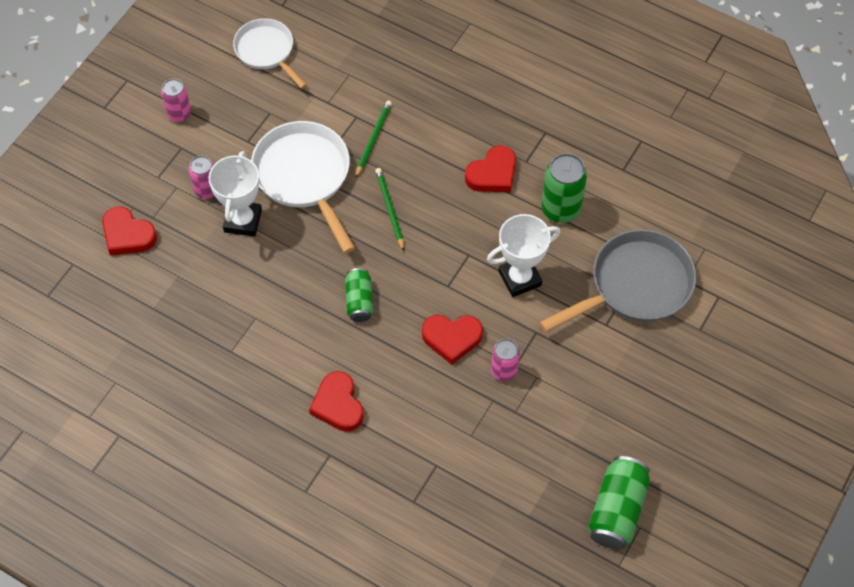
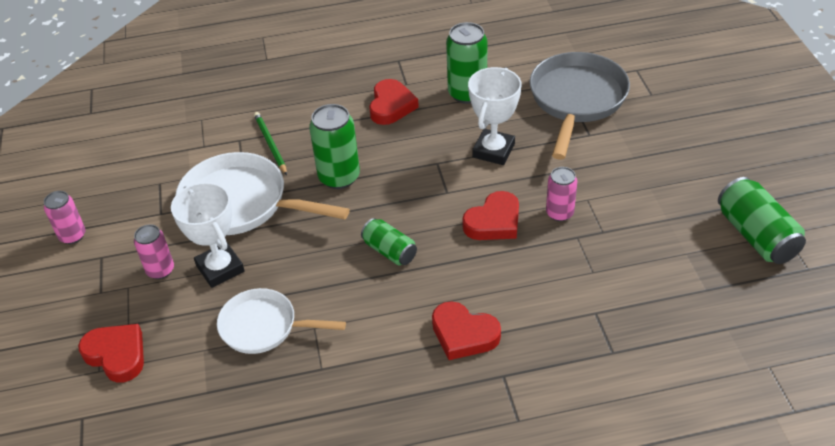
camera: 40 degrees left, 15 degrees down
(127, 235) = (117, 355): red heart -> red heart turned 135 degrees counterclockwise
(267, 51) = (110, 147): white pan -> white pan (264, 327)
(390, 209) = (339, 177): green pencil -> green can

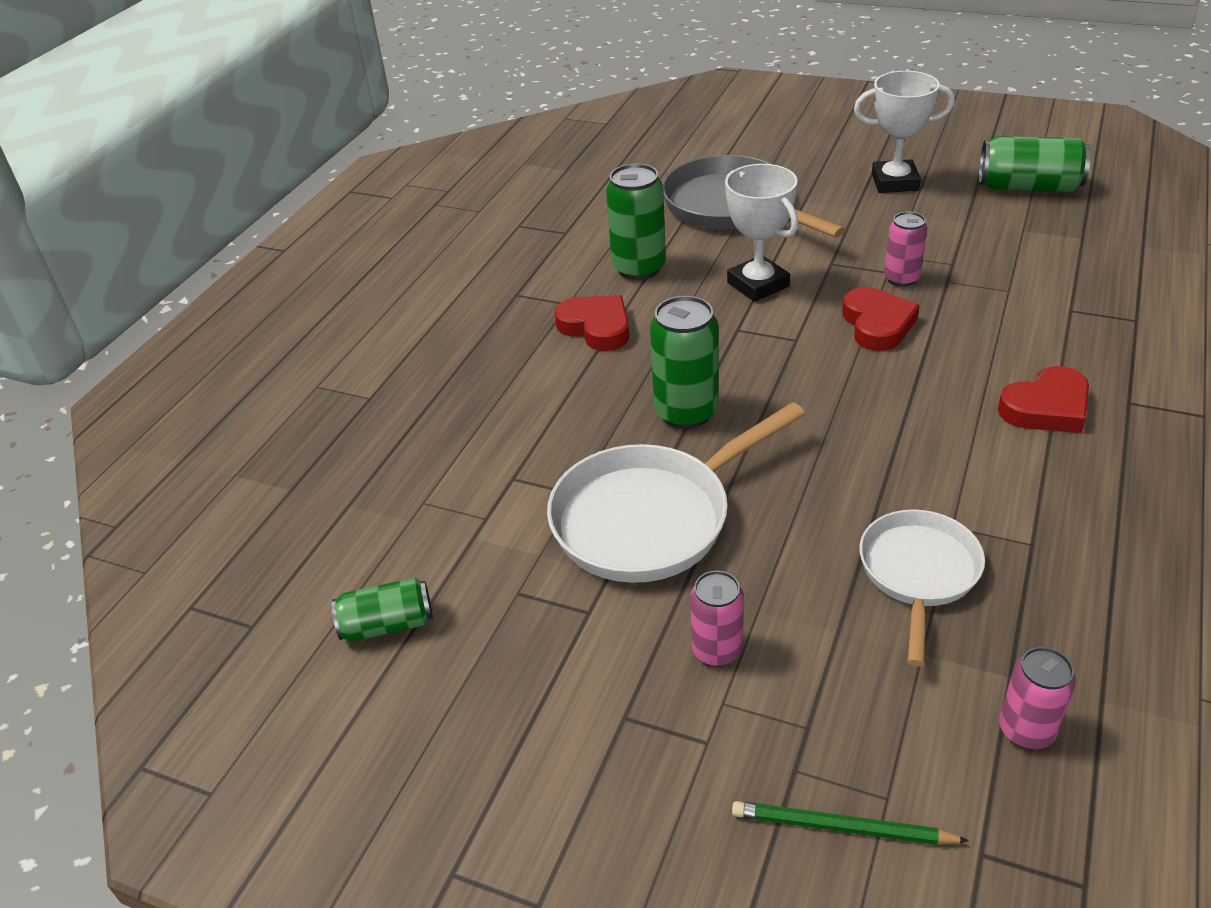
camera: 55 degrees left, 5 degrees down
(72, 236) = (539, 740): pink can -> pink can (1026, 730)
(117, 355) = (867, 762): red heart -> none
(220, 268) = (767, 582): white trophy -> white trophy (895, 182)
(264, 327) = (918, 573): white pan -> white pan turned 150 degrees clockwise
(270, 144) = (556, 451): green pencil -> green pencil (842, 828)
(389, 251) = (861, 416): green can -> green can (387, 625)

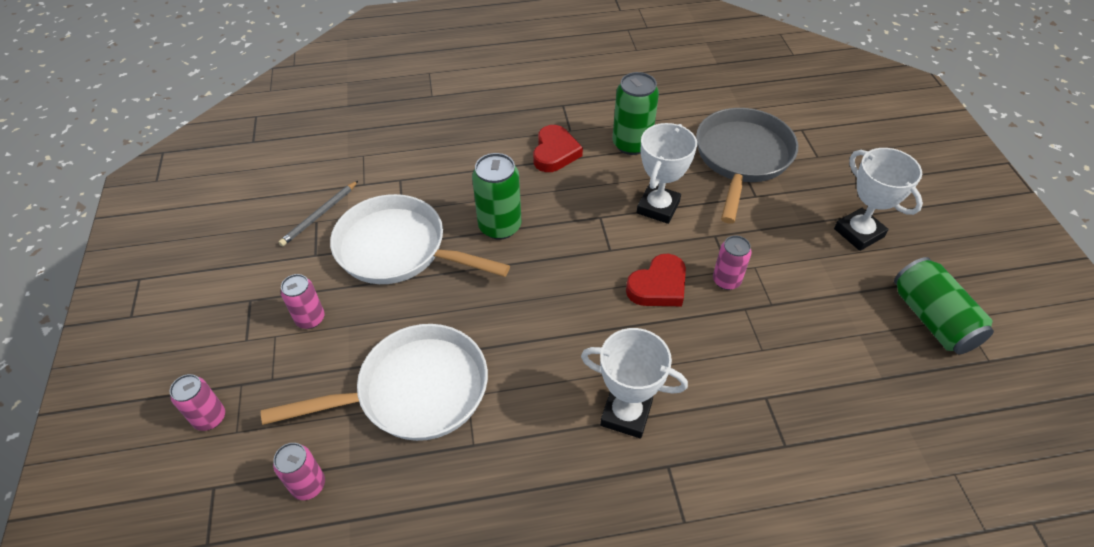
camera: 55 degrees right, 10 degrees up
(387, 625) = (273, 185): green can -> none
(508, 584) = (320, 215): none -> grey pencil
(842, 828) = (210, 418): green pencil -> pink can
(918, 573) = (414, 391): white pan -> white pan, size x1.57
(1046, 408) = (626, 414): red heart -> white trophy

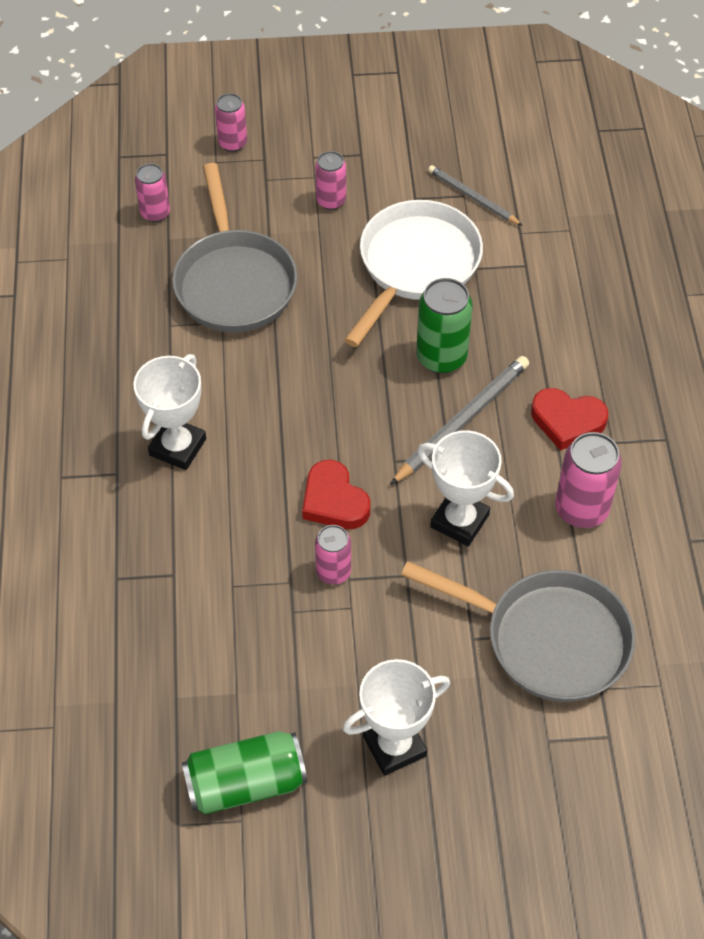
camera: 95 degrees right, 5 degrees up
(414, 391) = (234, 282): white pan -> grey pan
(564, 211) = (461, 421): none -> grey pencil
(631, 144) = (581, 509): green can -> pink can

